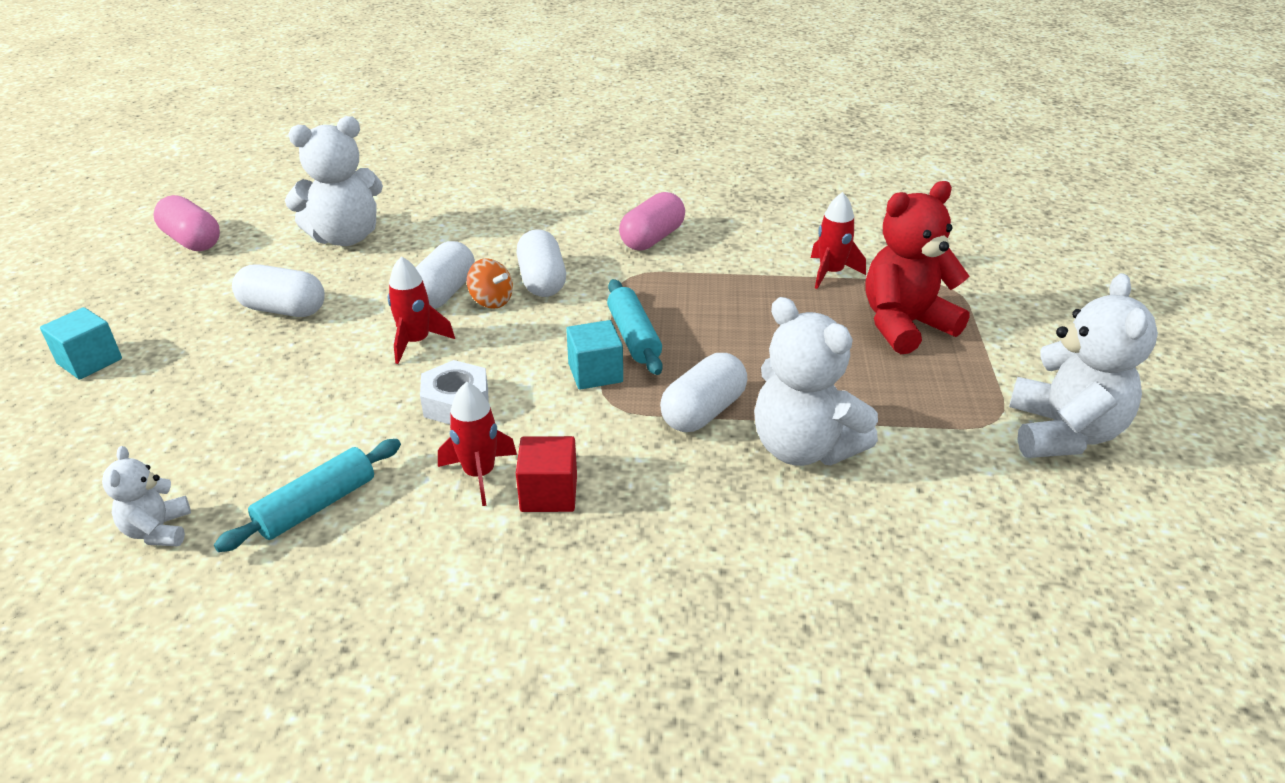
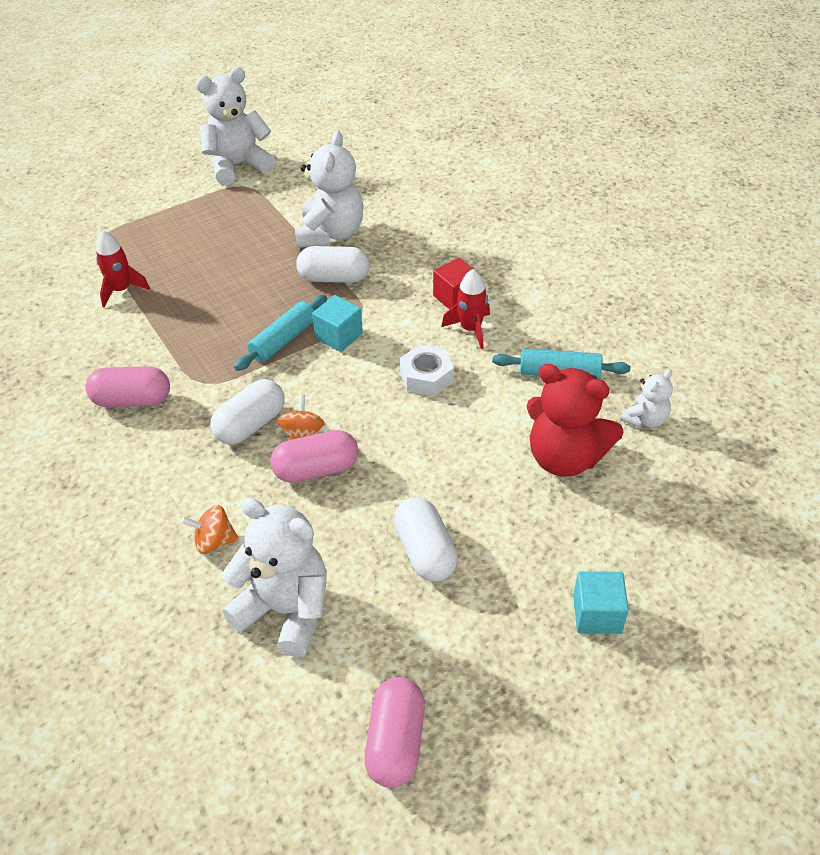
camera: 125 degrees left, 10 degrees up
(416, 342) = (388, 439): red rocket -> none
(443, 293) = (316, 469): white capsule -> pink capsule
(448, 230) = (214, 541): none -> orange spinning top
(904, 325) = (169, 240): red teddy bear -> red teddy bear (564, 458)

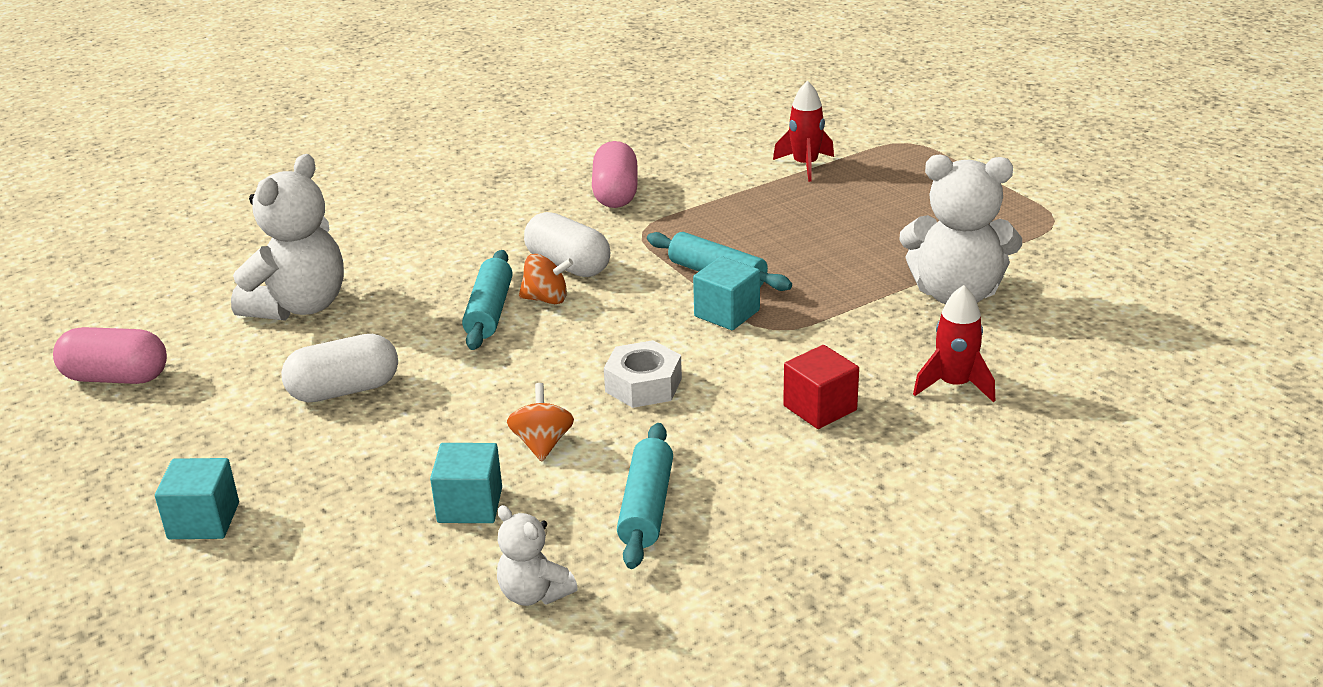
camera: 90 degrees right, 15 degrees down
(214, 541) = (402, 259): orange spinning top -> orange spinning top (542, 444)
(238, 166) = (1104, 211): white teddy bear -> none
(316, 469) = (489, 311): pink capsule -> turquoise rolling pin
(334, 278) = (852, 303): white capsule -> none
(470, 329) = (746, 422): red rocket -> red rocket (954, 385)
(564, 458) = (470, 505): red teddy bear -> turquoise cube

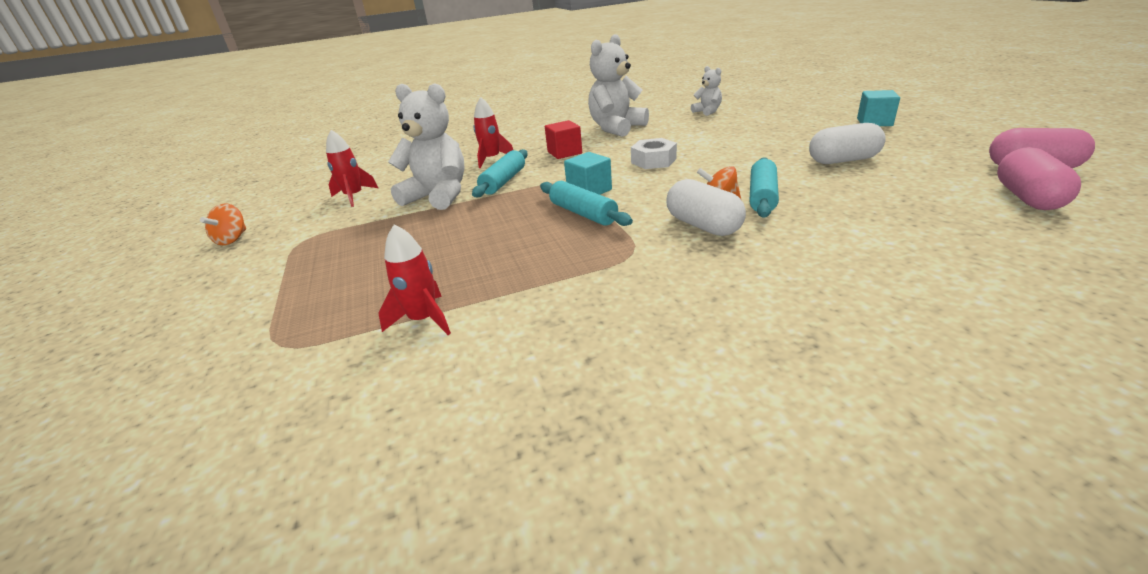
camera: 165 degrees left, 0 degrees up
(299, 306) = (935, 205): white teddy bear -> white teddy bear (616, 128)
(470, 505) = (741, 127): turquoise cube -> none
(542, 444) = (710, 142): orange spinning top -> orange spinning top (232, 239)
(616, 194) = (652, 298): pink capsule -> pink capsule (1027, 198)
(646, 507) = (660, 128): turquoise rolling pin -> turquoise rolling pin (503, 181)
(1099, 288) = (354, 197): none -> red rocket

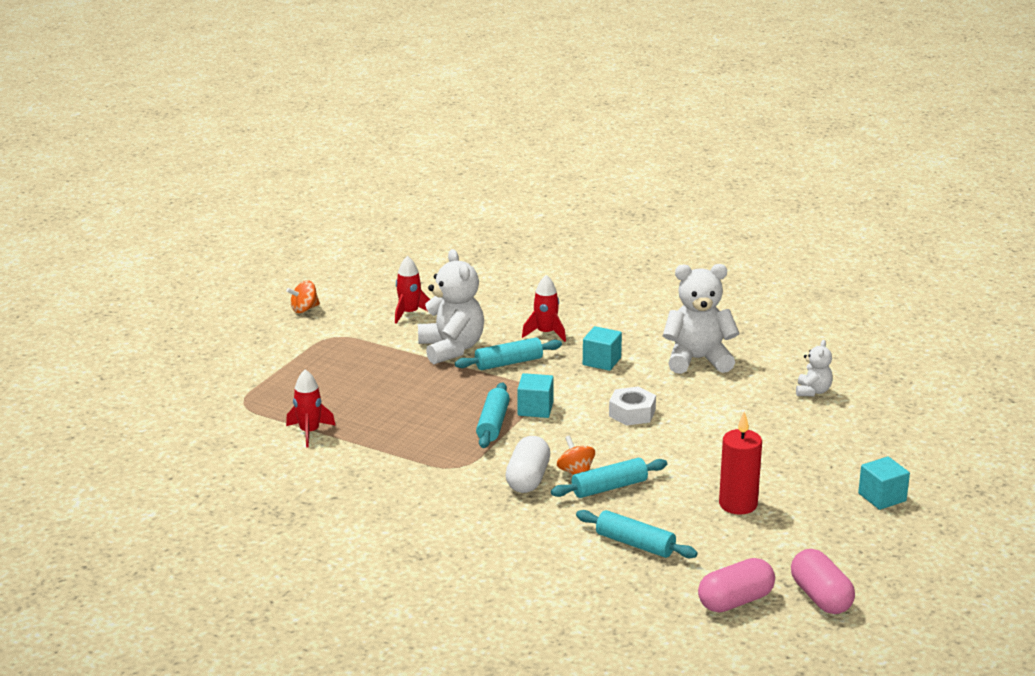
camera: 45 degrees right, 5 degrees down
(564, 153) = (601, 361): red cube -> turquoise cube
(843, 160) = (738, 504): white capsule -> red candle
(881, 211) = (635, 544): none -> turquoise rolling pin

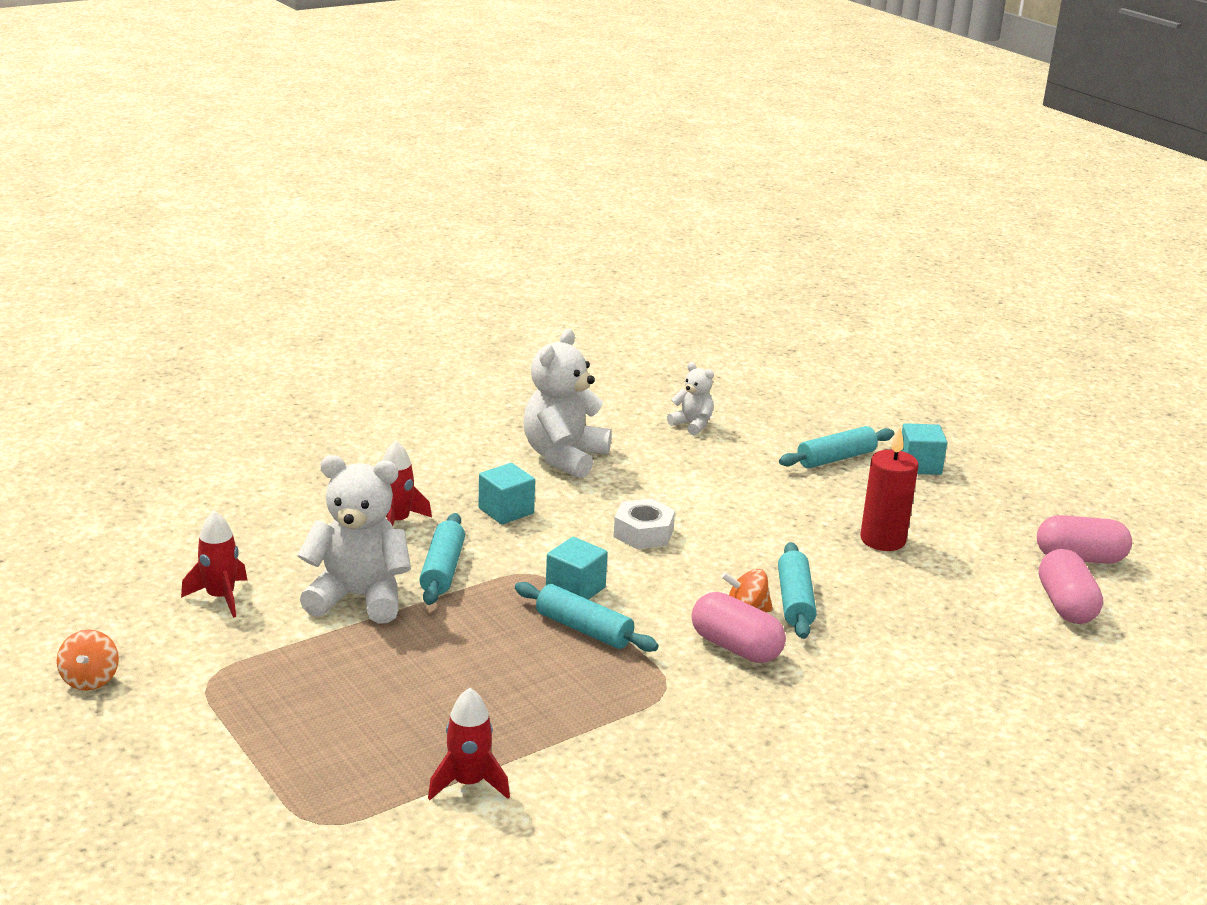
camera: 65 degrees left, 0 degrees up
(528, 479) = (736, 647): white capsule -> pink capsule
(635, 544) = (924, 625): turquoise rolling pin -> turquoise rolling pin (836, 458)

